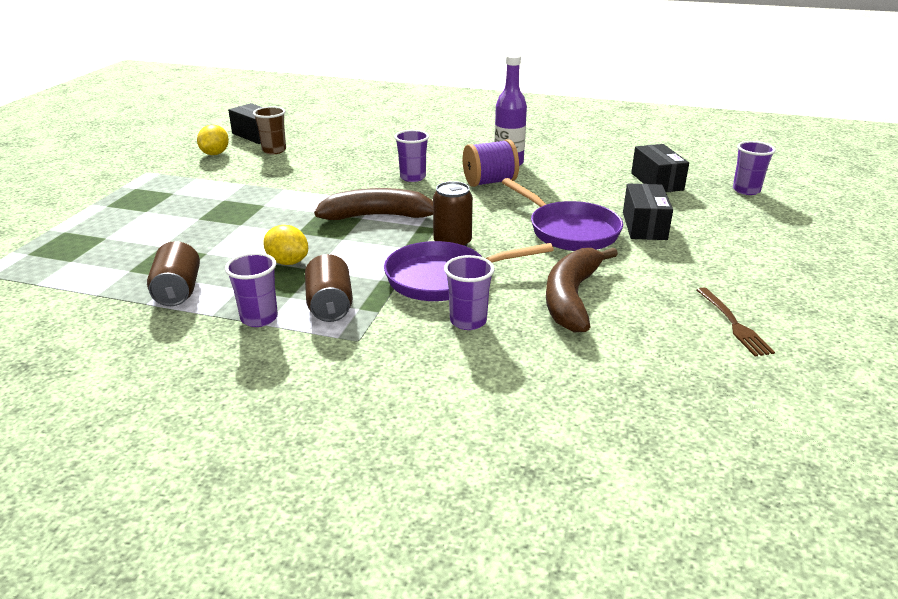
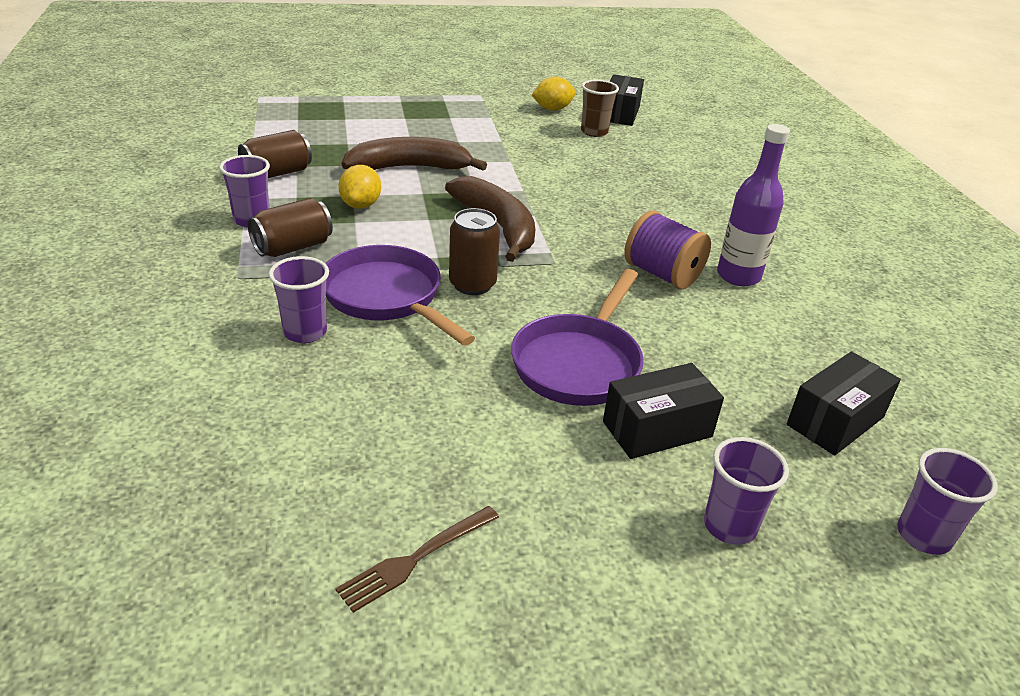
camera: 60 degrees right, 5 degrees up
(413, 177) = (617, 221): purple cup -> purple cup (729, 526)
(571, 298) = (399, 395): brown banana -> brown banana (409, 168)

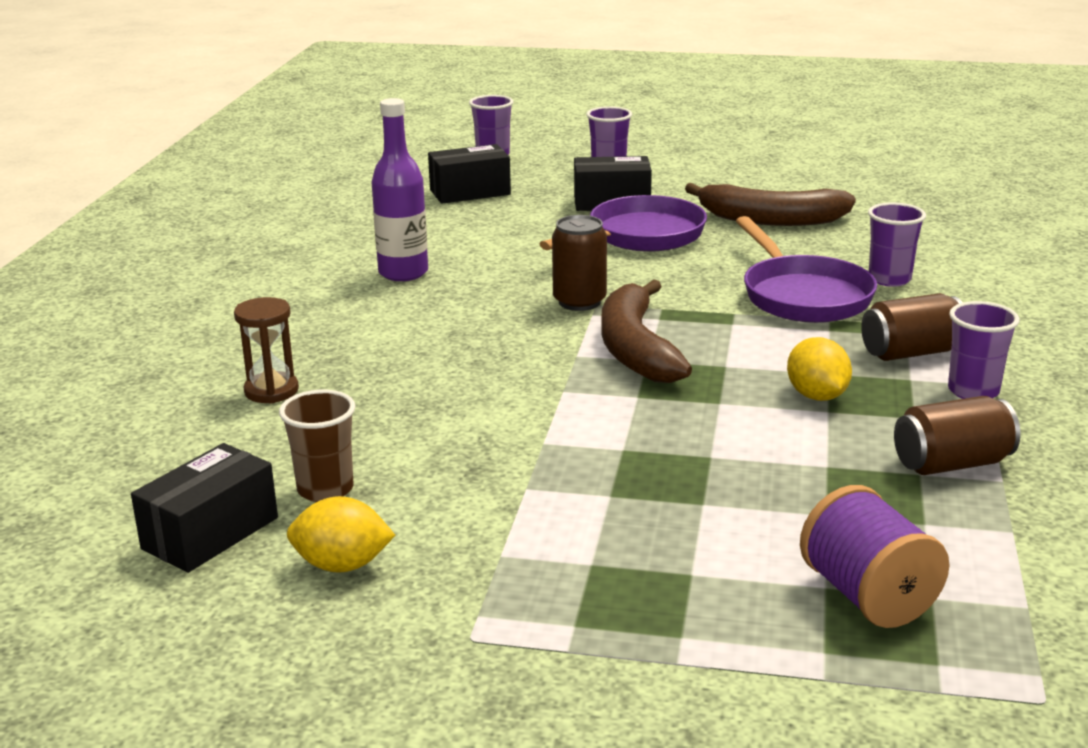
camera: 155 degrees left, 10 degrees down
(361, 205) = (817, 396): yellow lemon -> yellow lemon turned 45 degrees counterclockwise
(409, 168) = (724, 450): brown banana -> brown banana (771, 220)
(415, 559) = (814, 179): brown fork -> none
(472, 284) = (704, 296): brown can -> brown can (579, 302)
(662, 274) = (485, 283): purple spool -> purple spool (868, 596)
(688, 172) = (271, 391): none -> brown hourglass

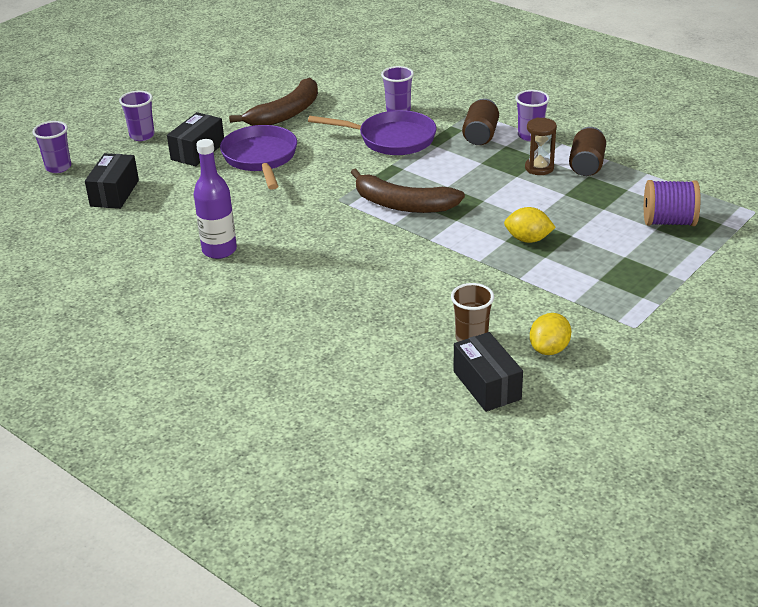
camera: 60 degrees left, 10 degrees up
(271, 391) = (338, 334): brown hourglass -> brown hourglass (539, 168)
(579, 302) = (328, 204): brown can -> none
(817, 396) = (499, 174): yellow lemon -> yellow lemon (528, 239)

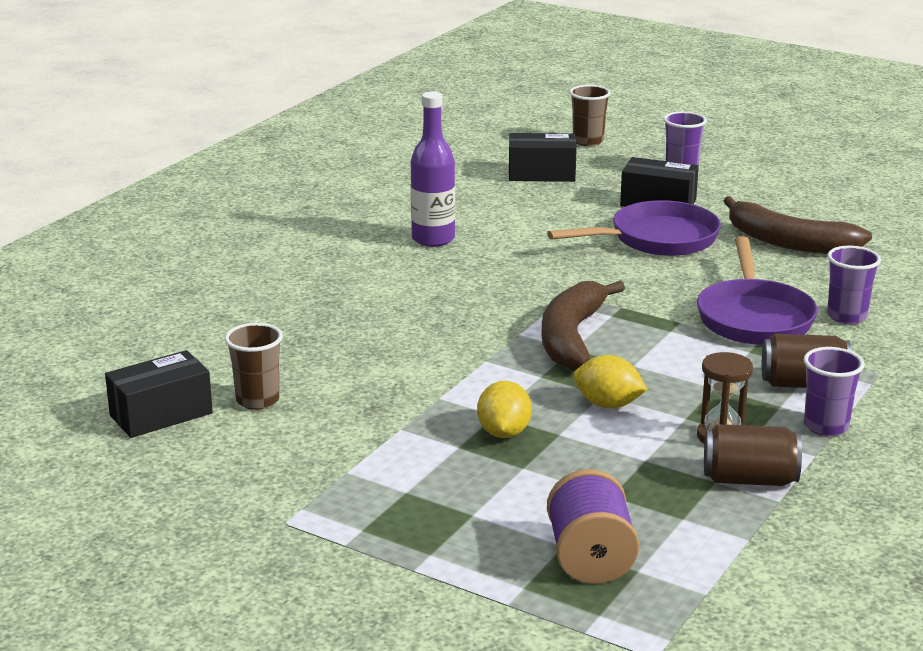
camera: 80 degrees right, 10 degrees down
(58, 167) = (588, 141): purple cup -> brown cup
(549, 349) = (234, 455): yellow lemon -> yellow lemon (608, 405)

